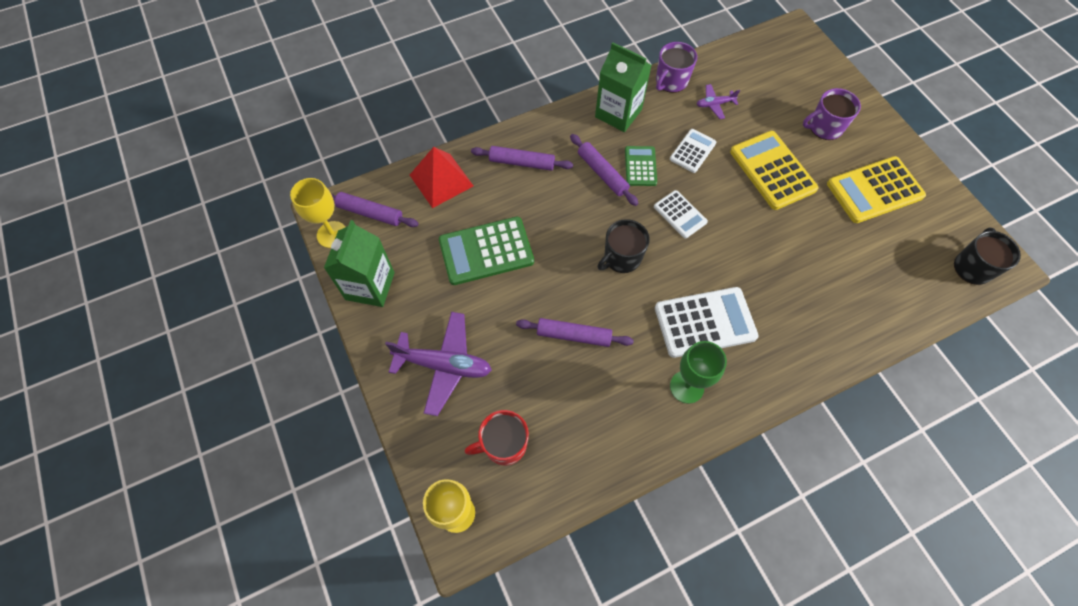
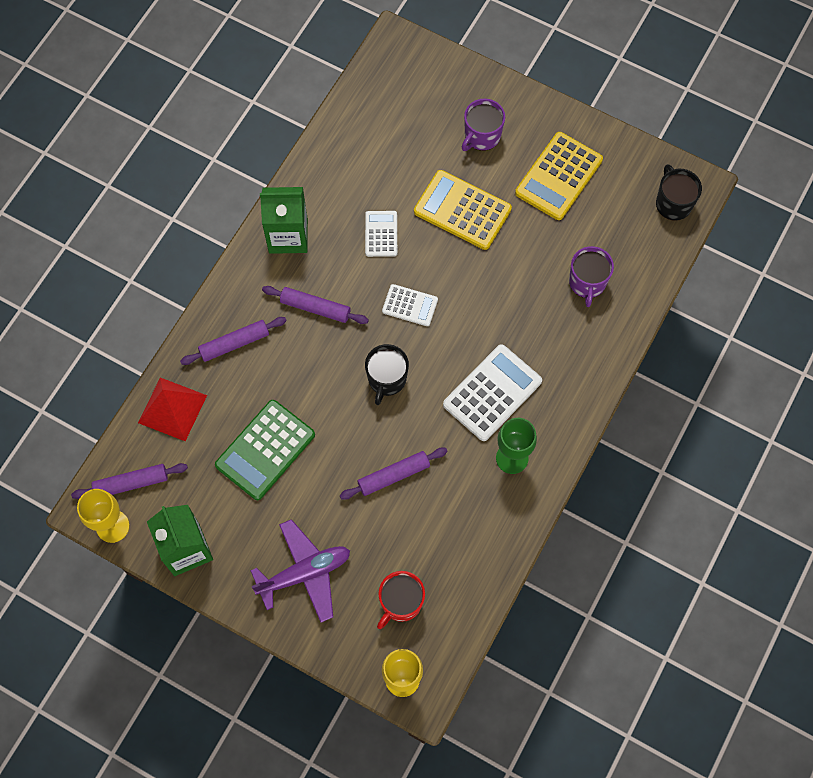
camera: 35 degrees left, 5 degrees up
(640, 166) = (344, 279): green calculator -> none
(671, 81) = (314, 170): purple mug -> purple mug (587, 282)
(715, 104) = (370, 171): purple plane -> none

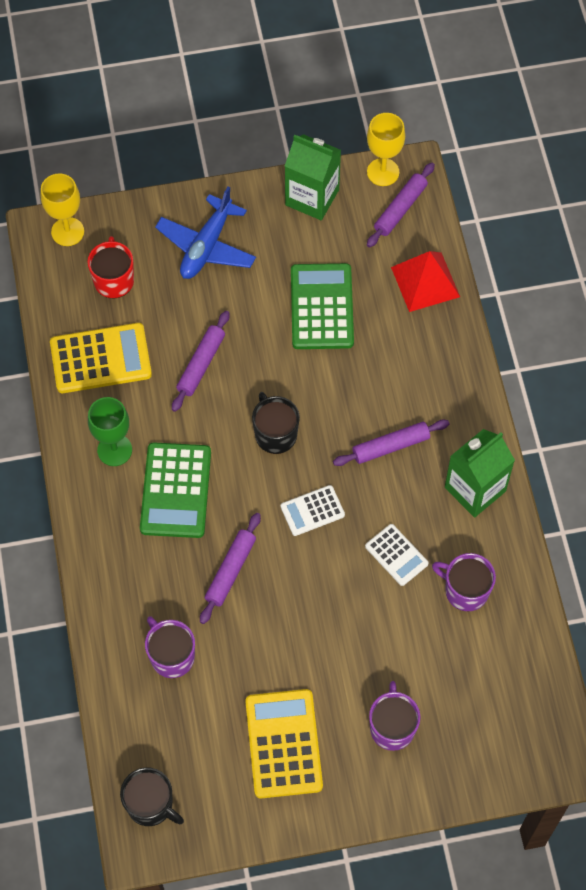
camera: 140 degrees right, 5 degrees down
(234, 343) = (428, 367): purple rolling pin -> purple rolling pin (231, 571)
(304, 573) = (206, 246): purple plane -> blue plane
(358, 179) = (465, 590): none -> purple mug
(462, 210) = (344, 636): yellow calculator -> yellow calculator (100, 359)
(492, 393) = (175, 490): white calculator -> green calculator

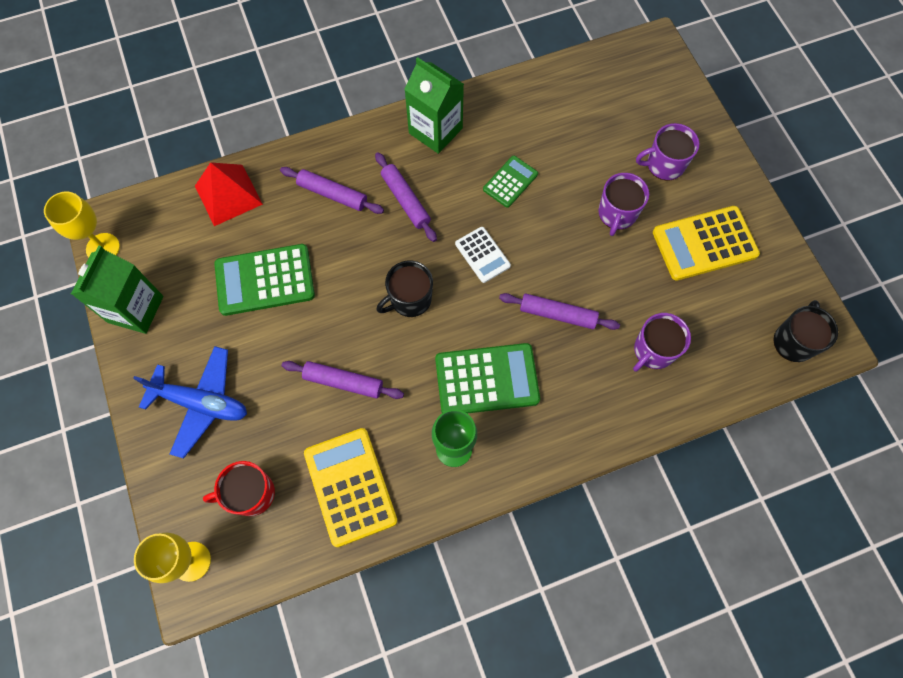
camera: 100 degrees left, 5 degrees up
(396, 555) = (510, 182): white calculator -> green calculator
(400, 209) = (146, 227): purple rolling pin -> purple rolling pin (332, 194)
(465, 590) = (530, 127): purple mug -> purple mug (617, 214)

